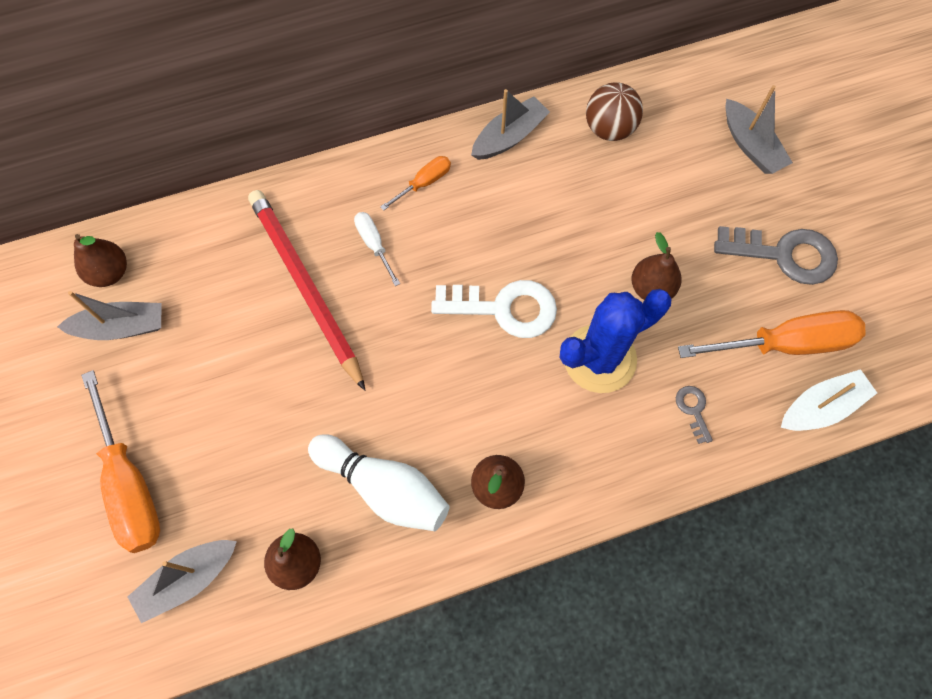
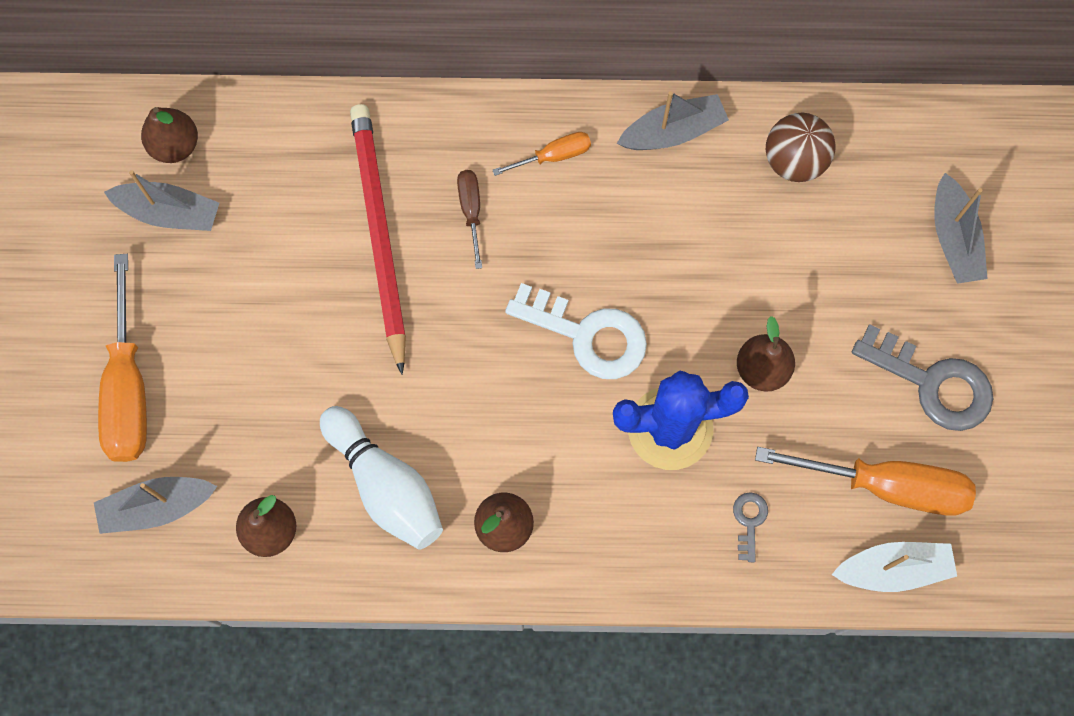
camera: 20 degrees right, 5 degrees up
(374, 245) = (471, 211): white screwdriver -> brown screwdriver

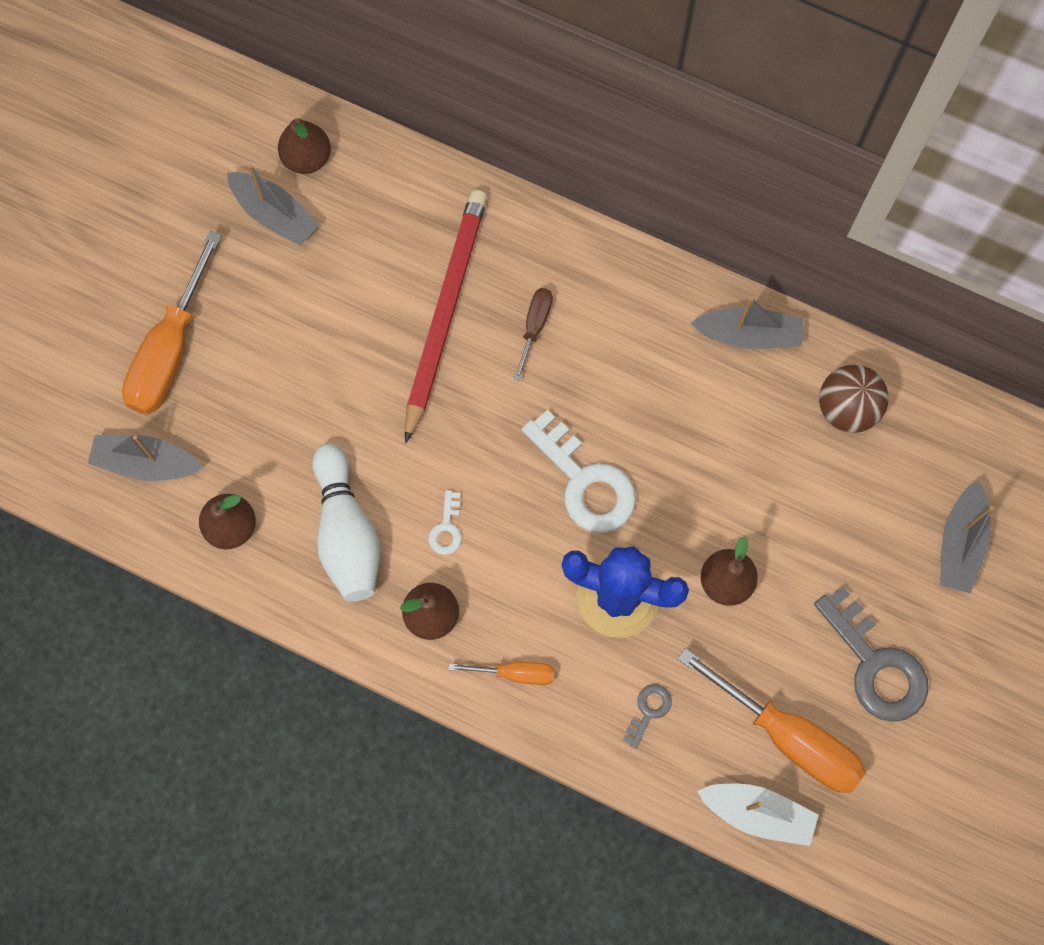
camera: 25 degrees right, 0 degrees up
(479, 437) = (447, 528): none -> white key
(553, 156) = (630, 310): orange screwdriver -> orange screwdriver (514, 673)

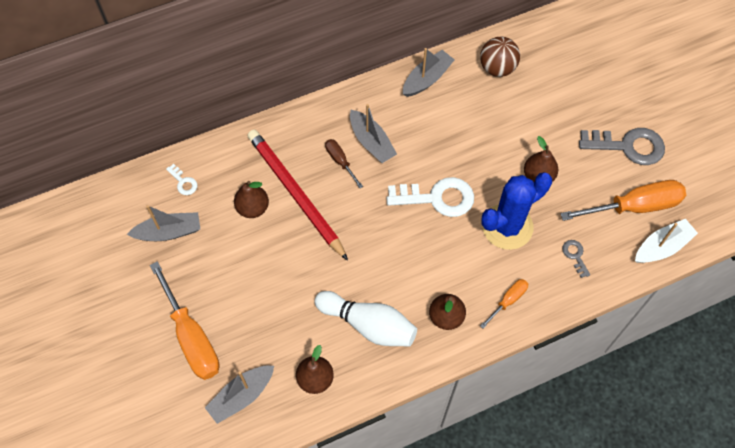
camera: 50 degrees left, 10 degrees down
(307, 158) = (154, 195): brown pear -> brown pear (253, 208)
(447, 528) = (407, 276): white key -> white key (183, 182)
(960, 543) = (598, 73): grey boat -> grey boat (371, 142)

